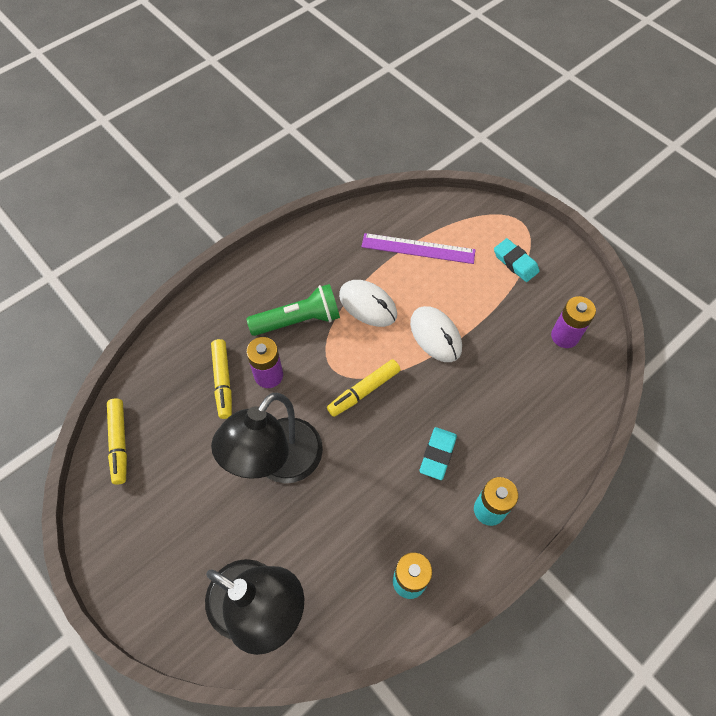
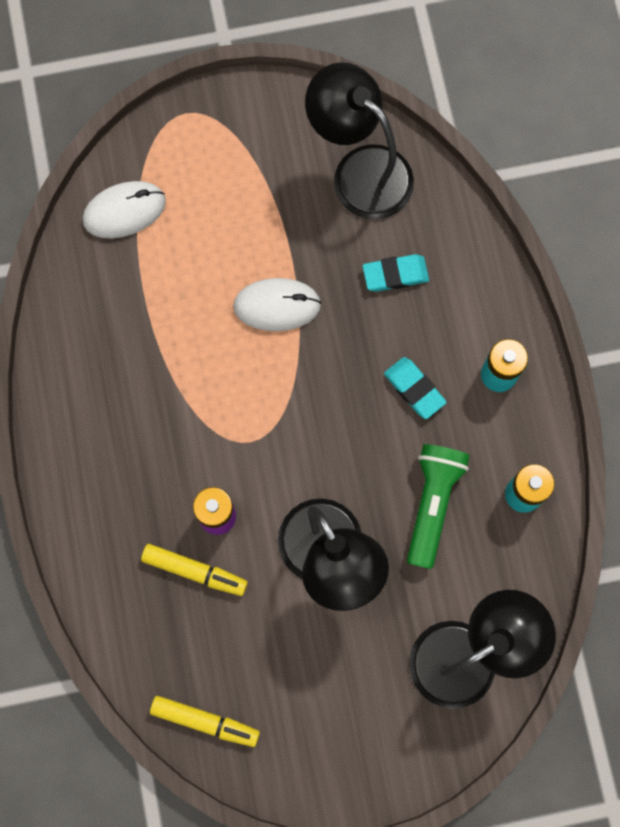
camera: 60 degrees left, 15 degrees up
(298, 320) = (165, 445): green flashlight -> green flashlight (432, 503)
(364, 391) = (298, 423): yellow marker -> none
(368, 305) = (192, 356): white mouse -> white mouse (124, 211)
(418, 248) = (150, 253): purple ruler -> none
(515, 262) = (237, 158): turquoise eraser -> turquoise eraser (395, 275)
(564, 336) = (360, 171): purple battery -> black lamp

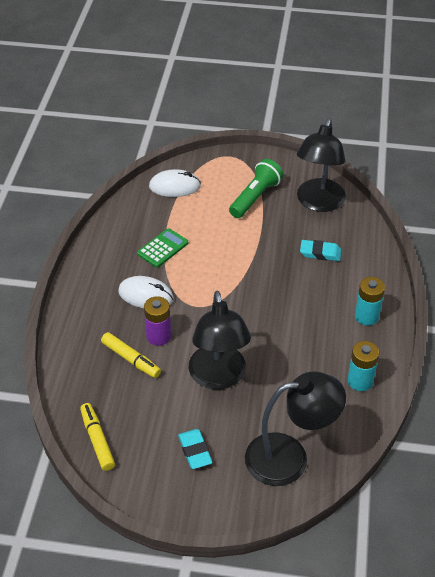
camera: 20 degrees right, 30 degrees down
(157, 347) = (162, 248): none -> green calculator
(205, 721) = (97, 440): yellow marker -> yellow marker turned 150 degrees counterclockwise
(277, 306) = (242, 248): white mouse -> white mouse (146, 295)
(360, 171) = (318, 203): black lamp -> black lamp turned 135 degrees counterclockwise
(414, 389) = (309, 309): turquoise eraser -> turquoise eraser (195, 451)
(432, 503) = (297, 368): green flashlight -> green flashlight (255, 197)

